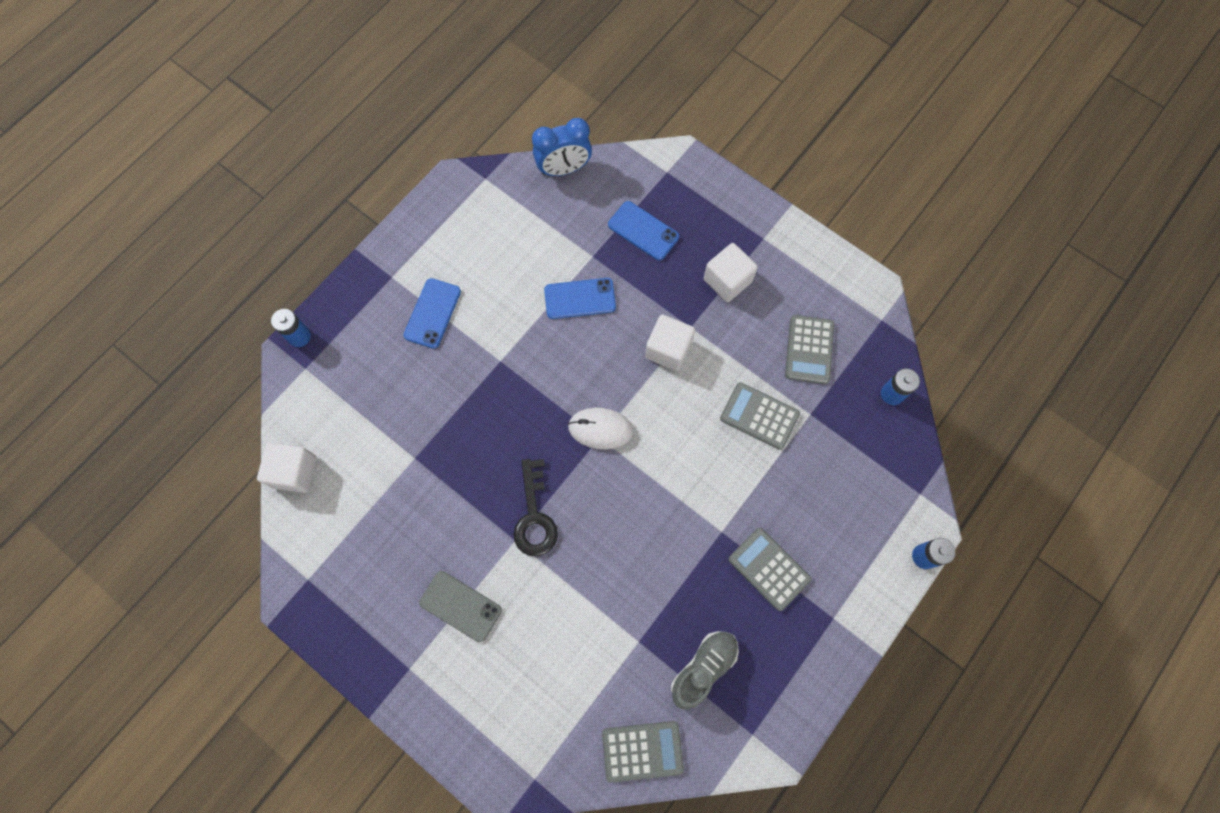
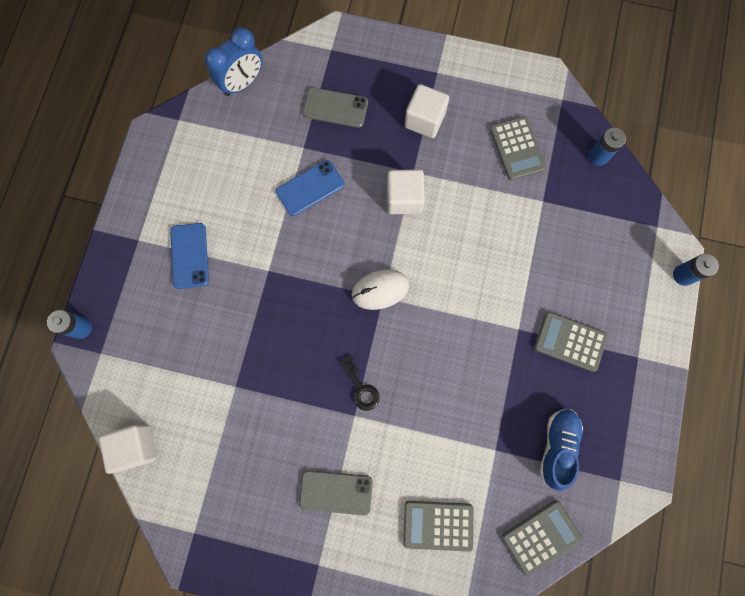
camera: 25 degrees left, 5 degrees up
(534, 516) = (361, 388): black key -> black key, size x0.64
(643, 231) = (335, 108): blue phone -> grey phone
(703, 668) = (557, 446): grey shoe -> blue shoe
(759, 416) = (503, 221): grey calculator -> grey calculator (438, 525)

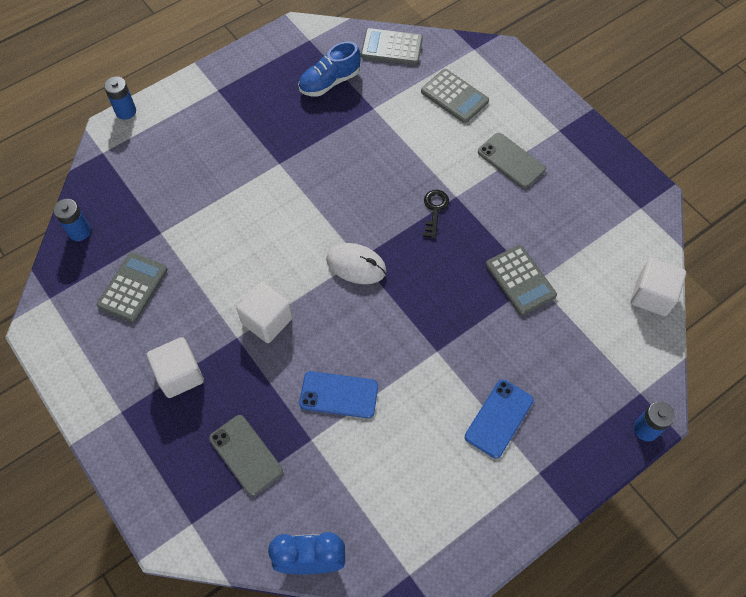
camera: 140 degrees left, 15 degrees down
(570, 342) = (252, 130): grey calculator -> grey calculator (520, 280)

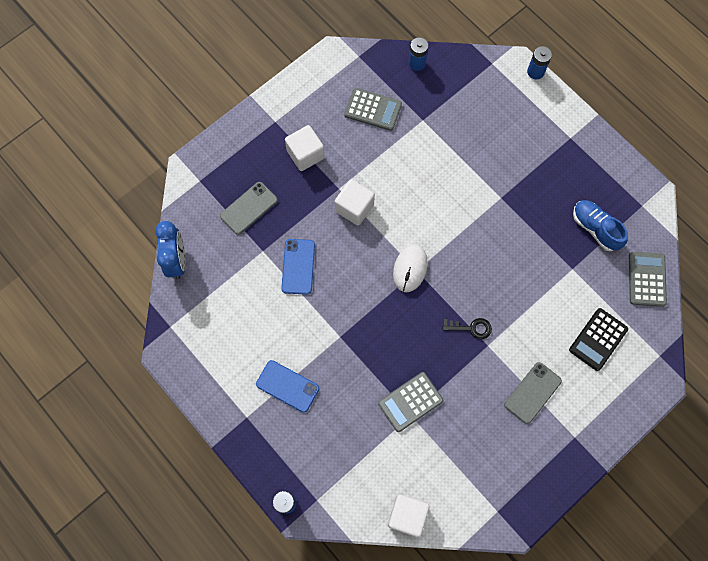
camera: 85 degrees right, 10 degrees up
(454, 96) = (598, 339): grey calculator -> black calculator

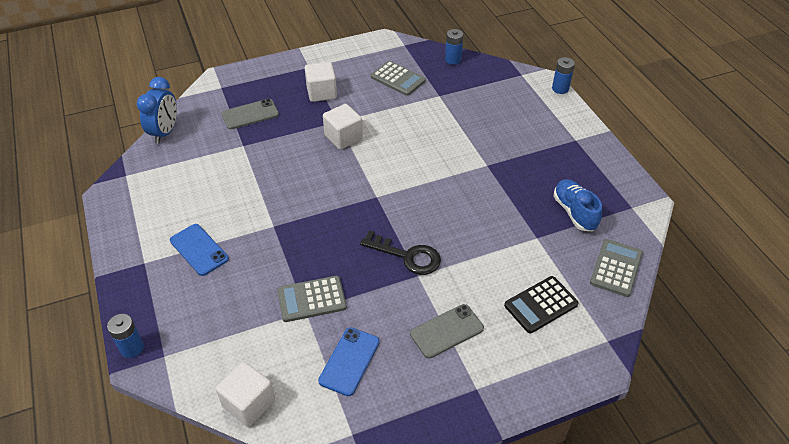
camera: 20 degrees right, 25 degrees down
(298, 266) = (267, 164): blue phone -> blue phone (349, 361)
(410, 269) = (371, 193): white mouse -> none
(471, 328) = (407, 256): black key -> black key, size x1.55

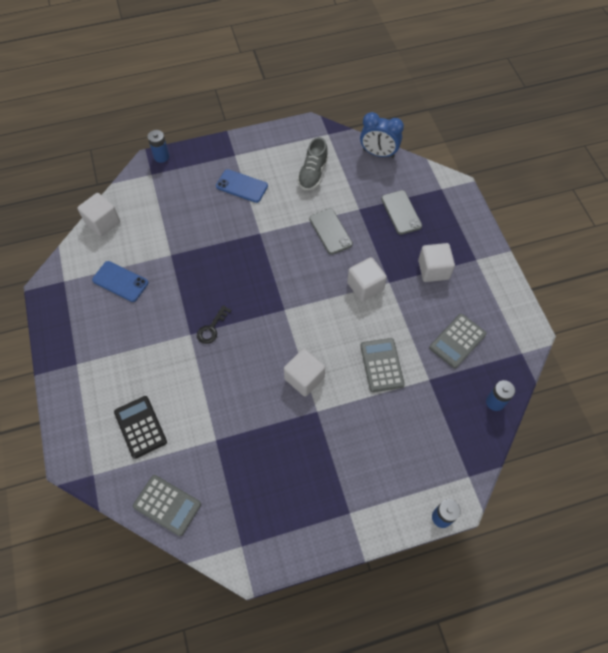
camera: 95 degrees right, 15 degrees up
(187, 185) = (313, 174): none -> grey shoe
(199, 250) = (242, 186): blue phone -> blue phone turned 60 degrees clockwise
(311, 299) = (180, 259): grey calculator -> grey calculator (381, 365)
(407, 256) = (212, 328): black key -> black key, size x0.64
(447, 331) = (131, 349): grey phone -> grey phone (330, 231)
(454, 176) = (304, 378): none -> white cube
(574, 212) = (242, 483): blue shoe -> none

